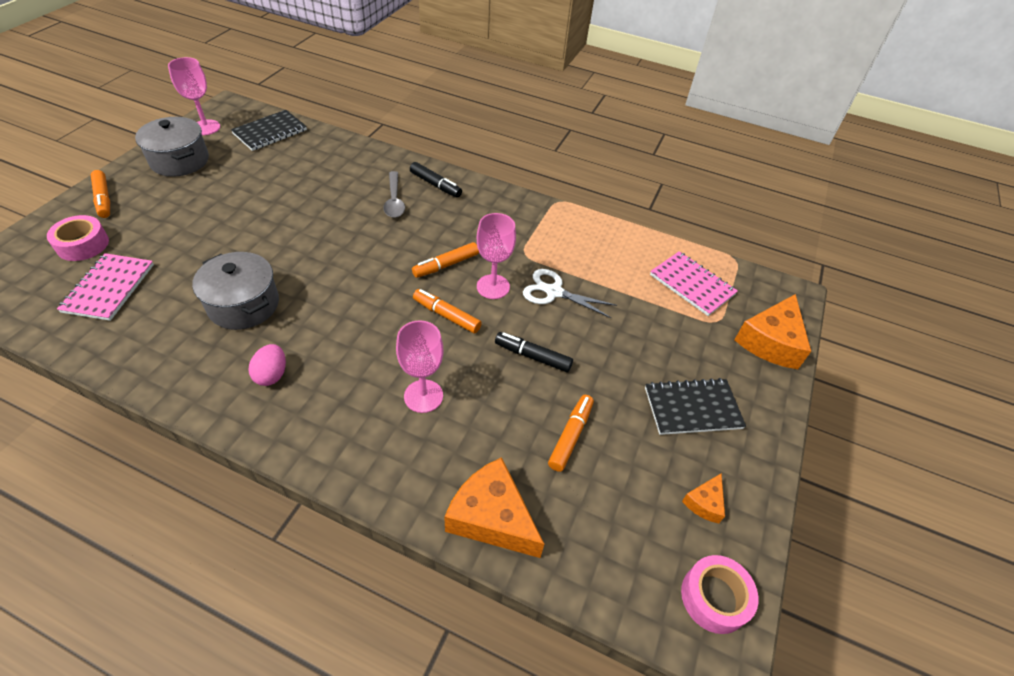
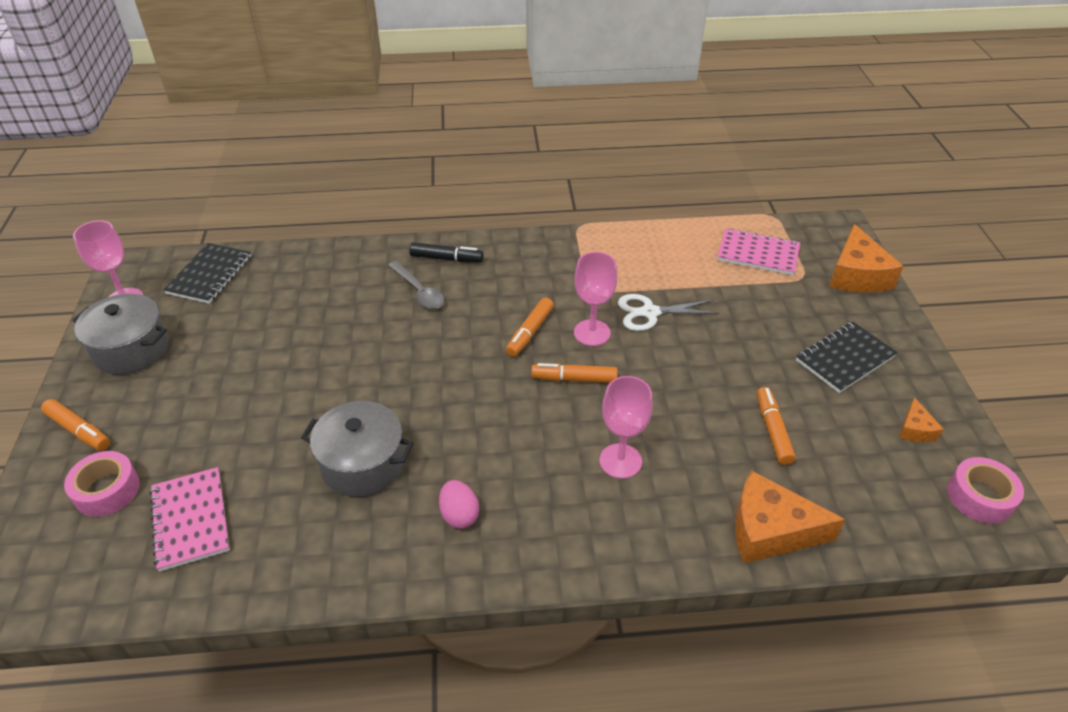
camera: 25 degrees left, 5 degrees down
(532, 356) = (682, 379): black marker -> none

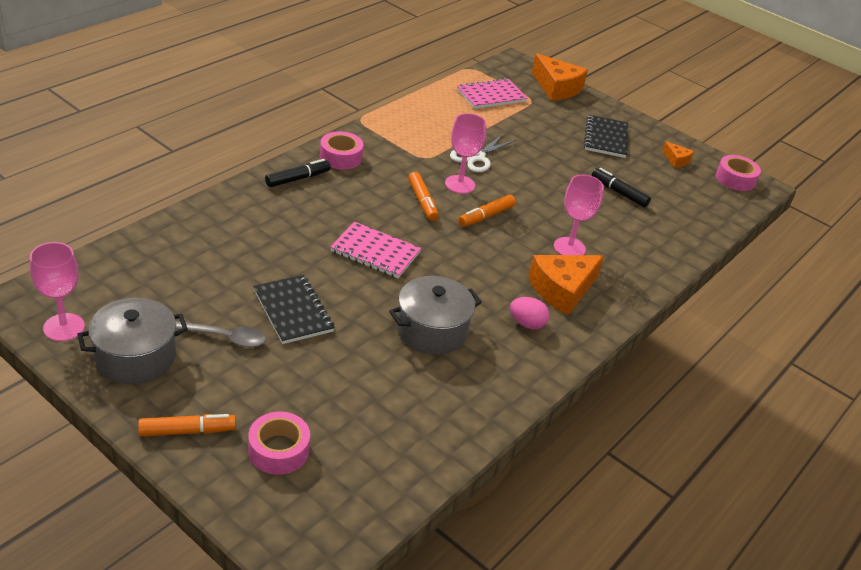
camera: 50 degrees left, 5 degrees down
(190, 520) = (370, 427): pink notebook -> pink notebook (375, 252)
(210, 275) = (116, 273): black notebook -> black notebook (293, 311)
(419, 292) = (311, 209): grey spoon -> grey spoon (224, 337)
(512, 254) = (341, 157): none -> pink tape
(770, 530) = (676, 242): orange cheese -> orange cheese (562, 290)
(772, 430) = (619, 192): orange marker -> black marker

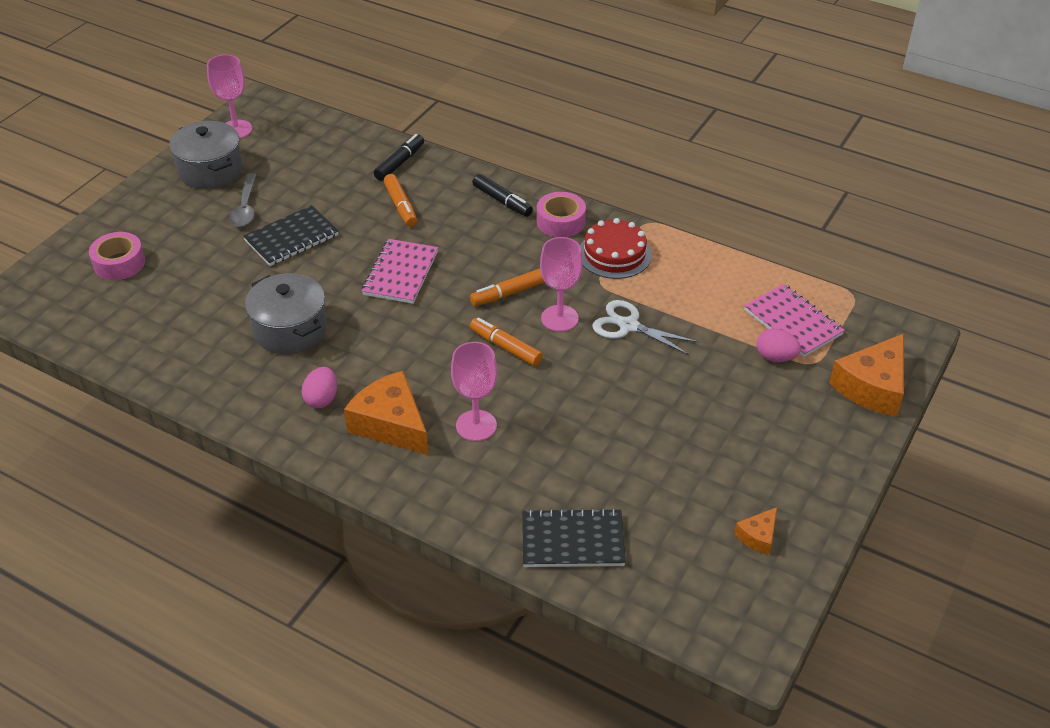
camera: 85 degrees right, 5 degrees up
(187, 431) = (134, 214): orange marker -> orange marker (401, 206)
(392, 143) = (614, 254): none -> red cake
(523, 111) = (775, 357): none -> pink egg
(605, 138) = (764, 449): black notebook -> black notebook (572, 540)
(619, 192) = (627, 469): black marker -> black marker (400, 163)
(735, 179) = (750, 615): pink tape -> none

